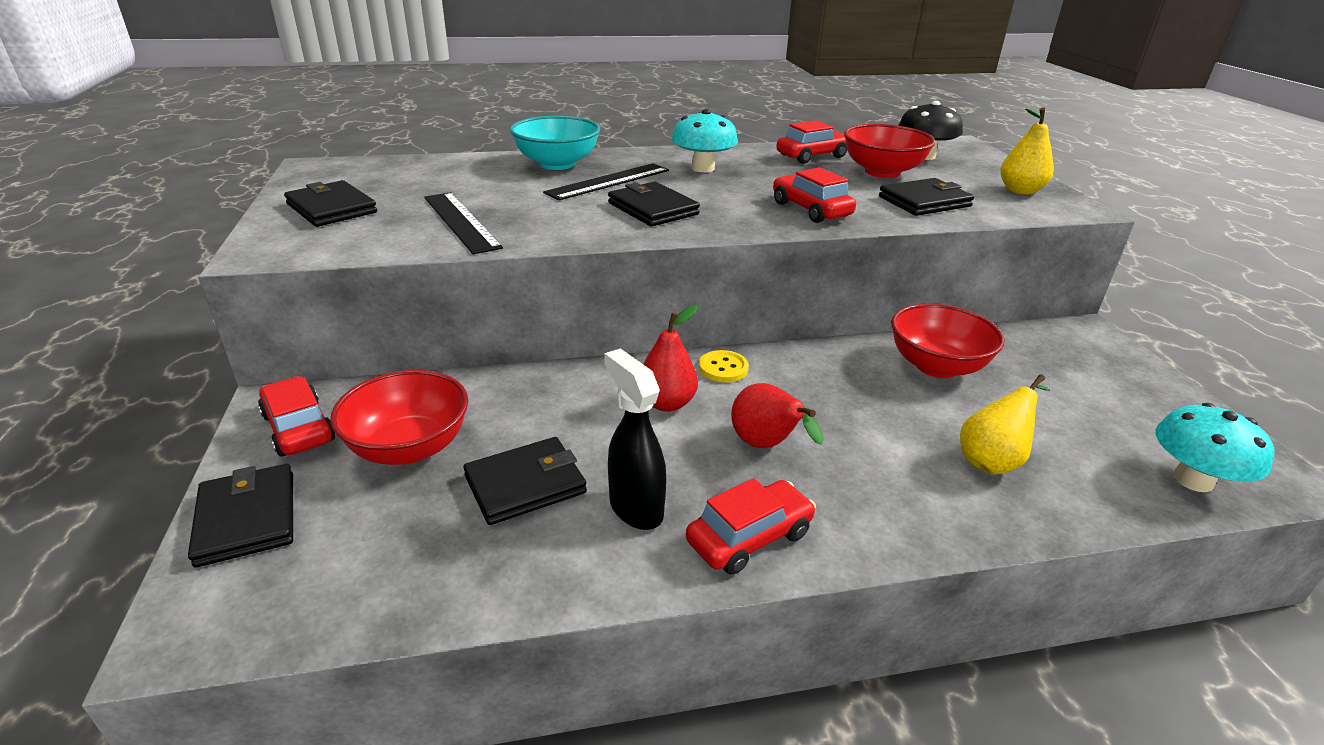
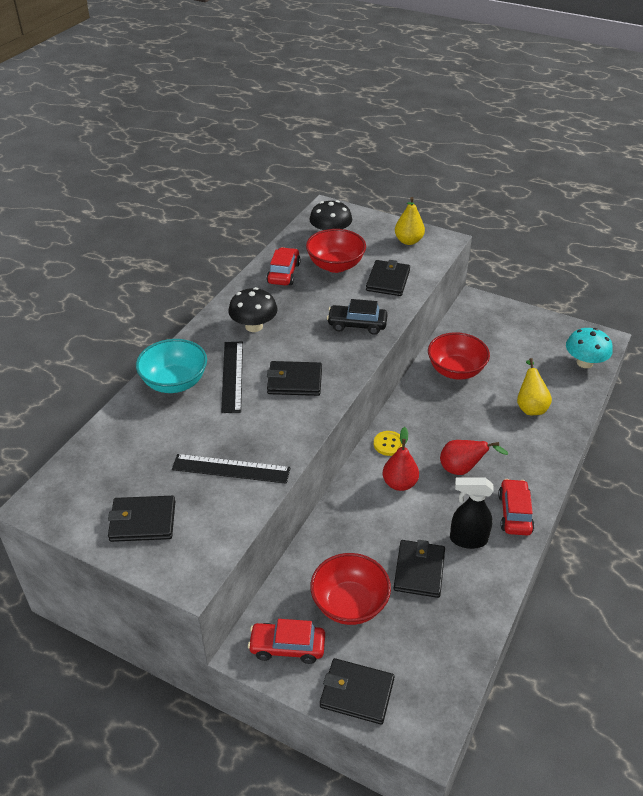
camera: 50 degrees left, 10 degrees up
(702, 168) = (254, 326): turquoise mushroom -> black mushroom
(810, 209) = (357, 325): red car -> black car

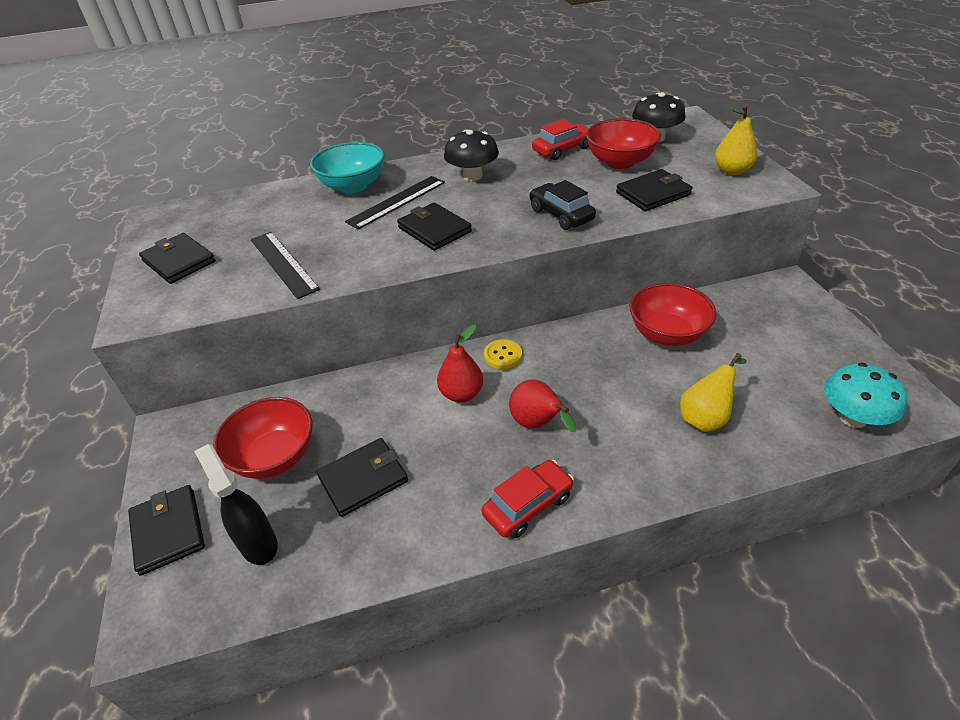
camera: 50 degrees right, 0 degrees up
(287, 647) = (189, 449): red car -> none
(467, 539) = (445, 490): black spray bottle -> black spray bottle (258, 543)

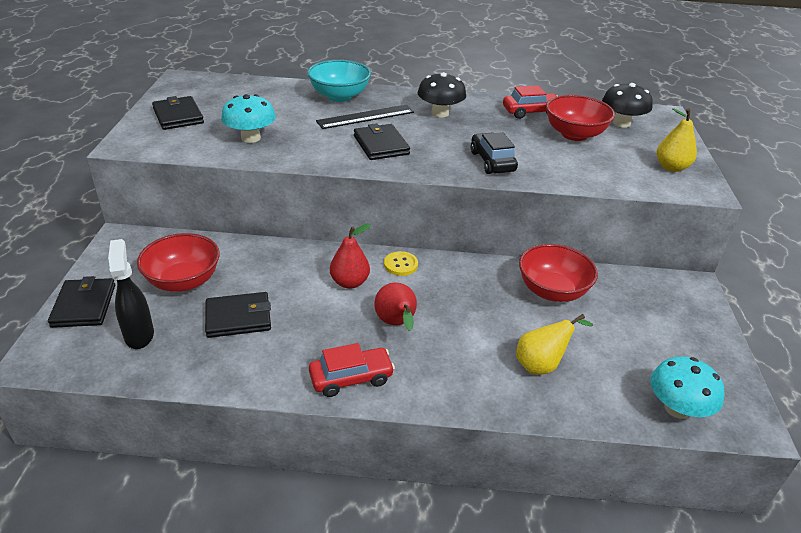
camera: 15 degrees right, 5 degrees down
(283, 264) = (251, 138): black ruler -> turquoise mushroom
(653, 194) = (584, 166): black wallet -> none

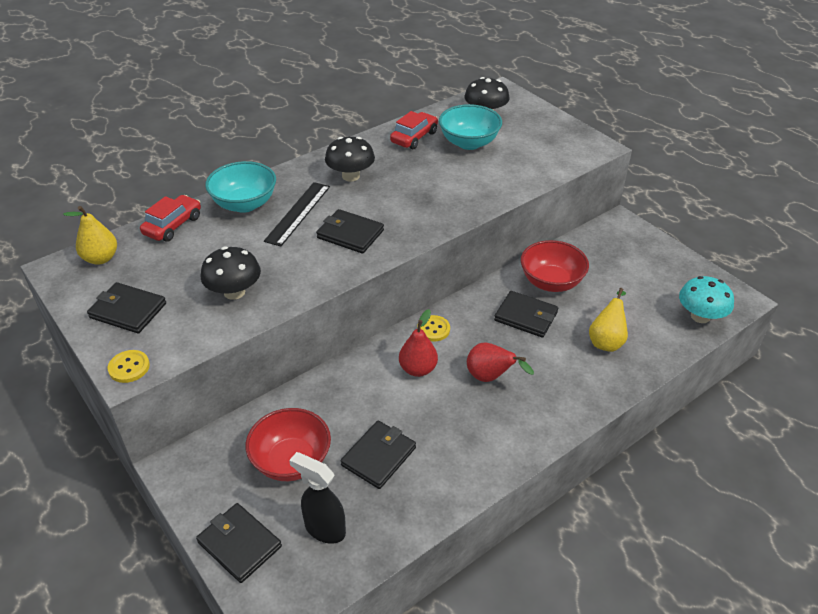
camera: 40 degrees left, 5 degrees up
(129, 143) = (129, 367): none -> yellow button
(251, 138) = (234, 292): turquoise mushroom -> black mushroom
(351, 378) = (514, 438): red car -> red car (173, 225)
(491, 301) = (526, 316): none -> black wallet
(492, 161) = (448, 201): black car -> none
(574, 134) = (469, 143): red bowl -> turquoise bowl
(671, 167) = (560, 138): yellow pear -> yellow pear (101, 258)

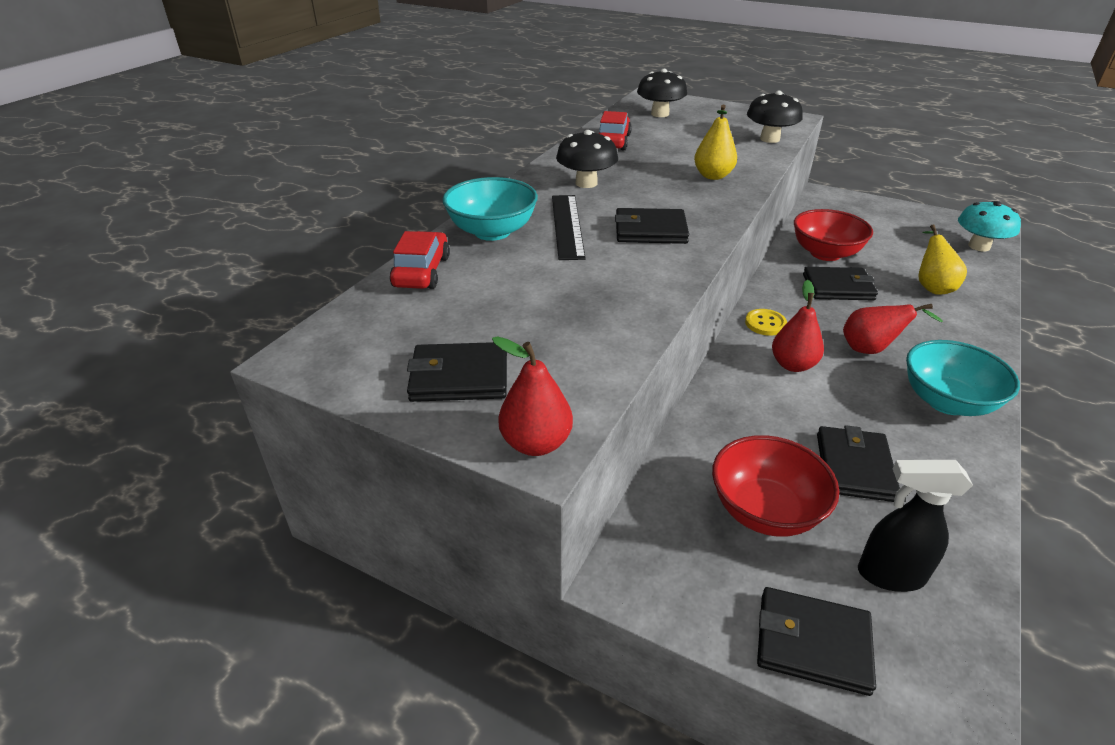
camera: 25 degrees left, 5 degrees down
(101, 258) = (355, 330): yellow pear -> yellow pear (713, 176)
(129, 367) = (536, 443): yellow button -> red pear
(234, 292) = (582, 317): black mushroom -> black mushroom (769, 139)
(469, 143) = (673, 136): turquoise bowl -> turquoise bowl (947, 401)

